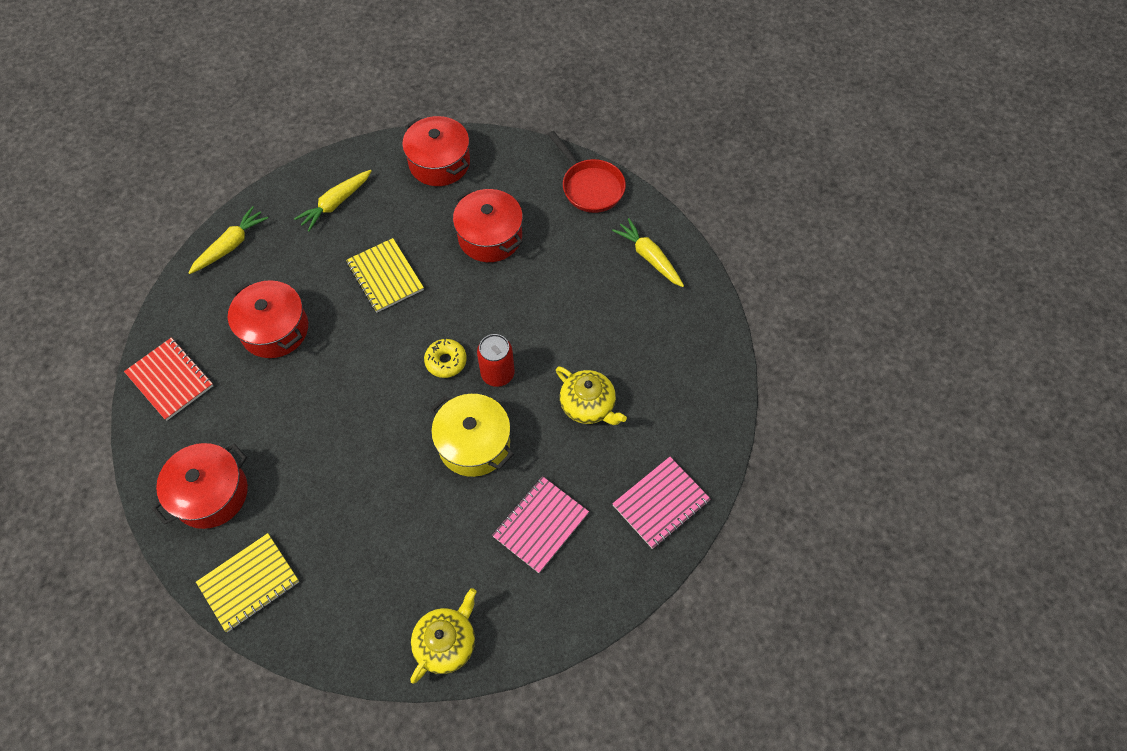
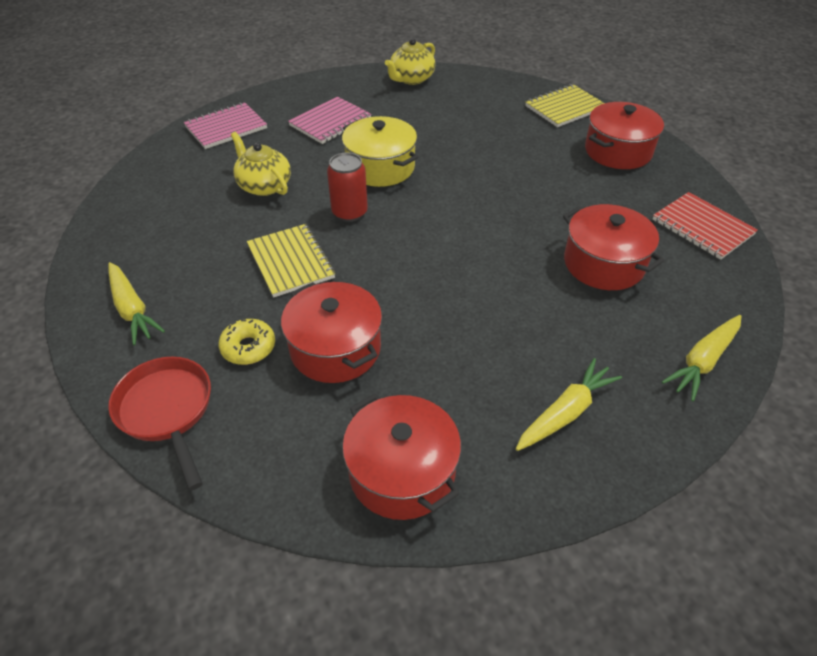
camera: 175 degrees left, 15 degrees down
(385, 276) = (478, 309): yellow notebook -> yellow notebook (290, 262)
(446, 361) = (404, 225): yellow donut -> yellow donut (248, 347)

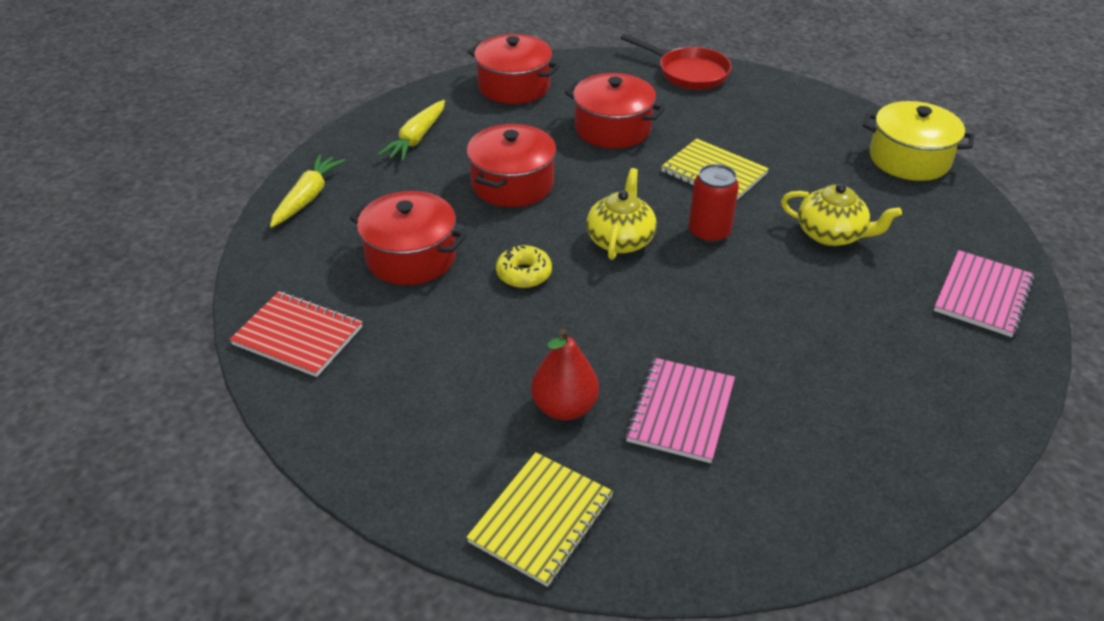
camera: 155 degrees right, 5 degrees down
(132, 309) = (792, 109): yellow carrot -> none
(248, 347) = (677, 113): yellow donut -> yellow donut (524, 274)
(330, 122) = (869, 351): pink notebook -> pink notebook (680, 411)
(380, 167) = (731, 299): yellow pot -> yellow pot (909, 159)
(411, 79) = (853, 503): yellow teapot -> yellow teapot (620, 239)
(529, 143) = (564, 407): none -> red pear
(618, 151) = (425, 437): red pot -> red pot (512, 184)

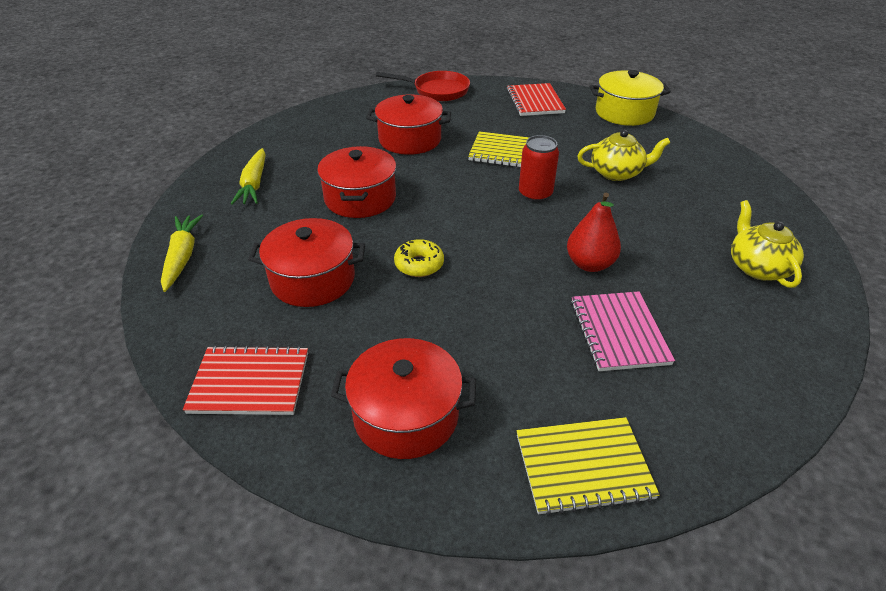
camera: 25 degrees left, 0 degrees up
(514, 86) = (311, 127): red pot -> red pot (406, 415)
(541, 519) = (583, 466): yellow notebook -> yellow notebook turned 75 degrees clockwise
(564, 407) = (530, 361): red pear -> red pear (589, 264)
(620, 239) = (475, 217): yellow teapot -> yellow teapot (757, 267)
(801, 115) = (535, 101): none -> red notebook
(982, 295) = (739, 186): pink notebook -> none

